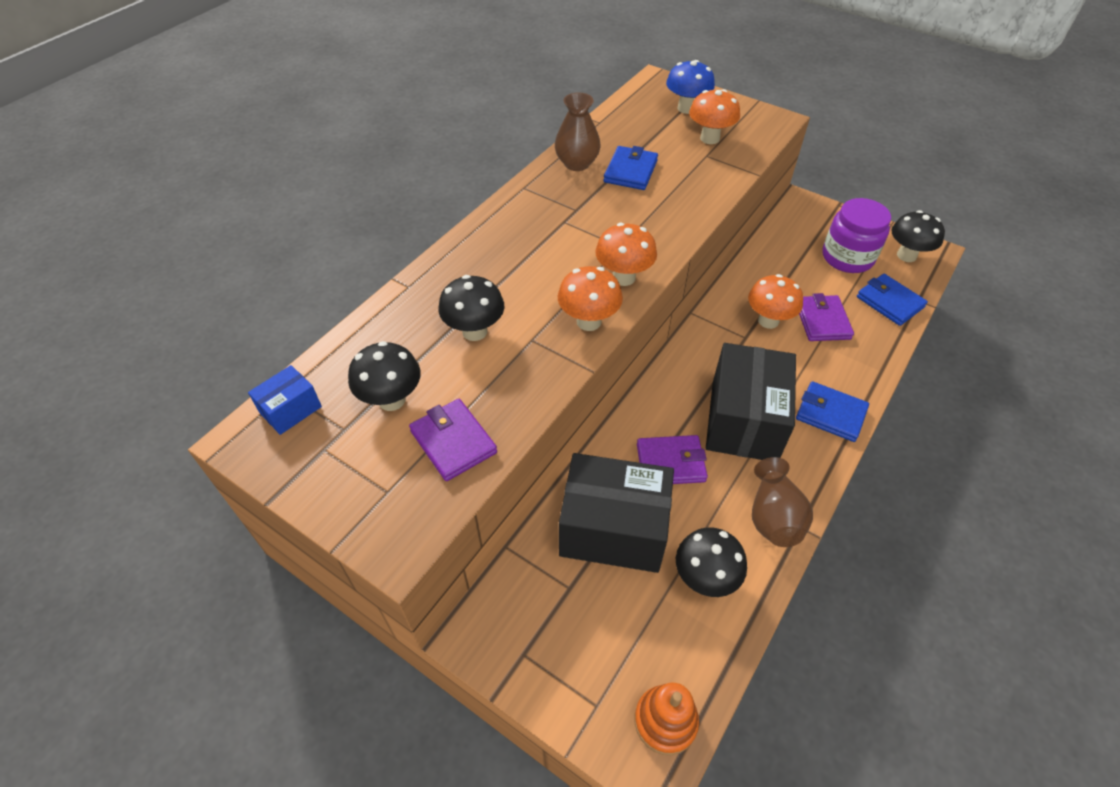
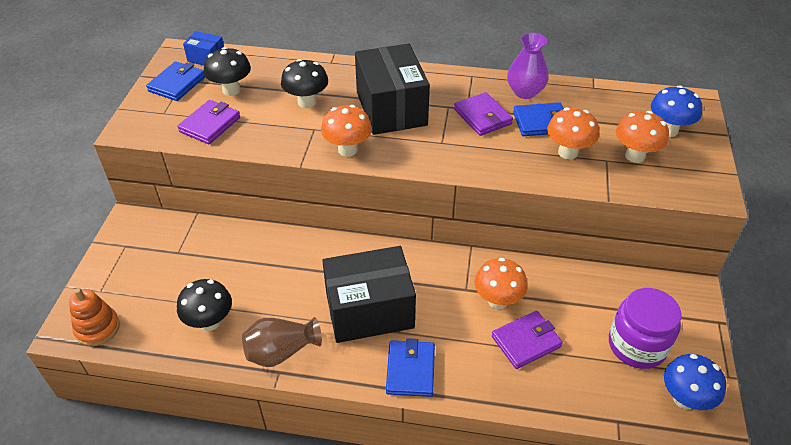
camera: 65 degrees right, 5 degrees down
(577, 163) = (525, 92): brown vase -> purple vase
(613, 529) = (231, 260): black box -> black box (391, 108)
(623, 277) = (406, 154): orange mushroom -> orange mushroom (568, 152)
(670, 463) = (303, 275): purple wallet -> purple wallet (482, 117)
(889, 302) = (594, 394): blue wallet -> blue wallet (177, 84)
(906, 255) = (684, 399): black mushroom -> blue mushroom

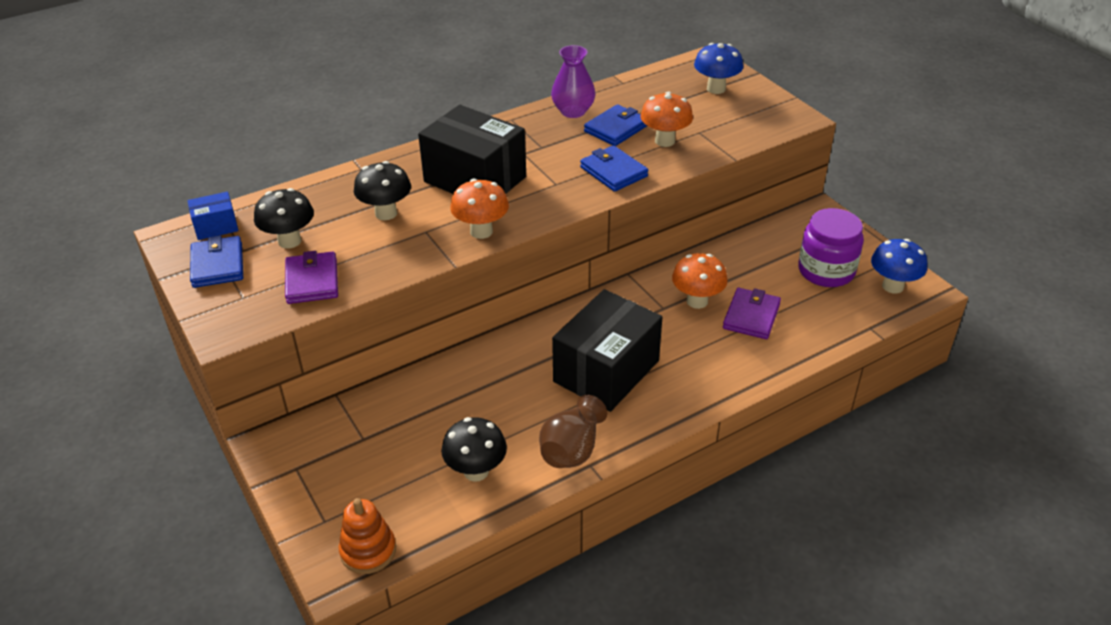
camera: 40 degrees left, 5 degrees down
(410, 370) = (693, 391): blue wallet -> blue wallet (613, 172)
(482, 117) = (563, 147): purple wallet -> none
(635, 156) = (715, 119): orange mushroom -> none

